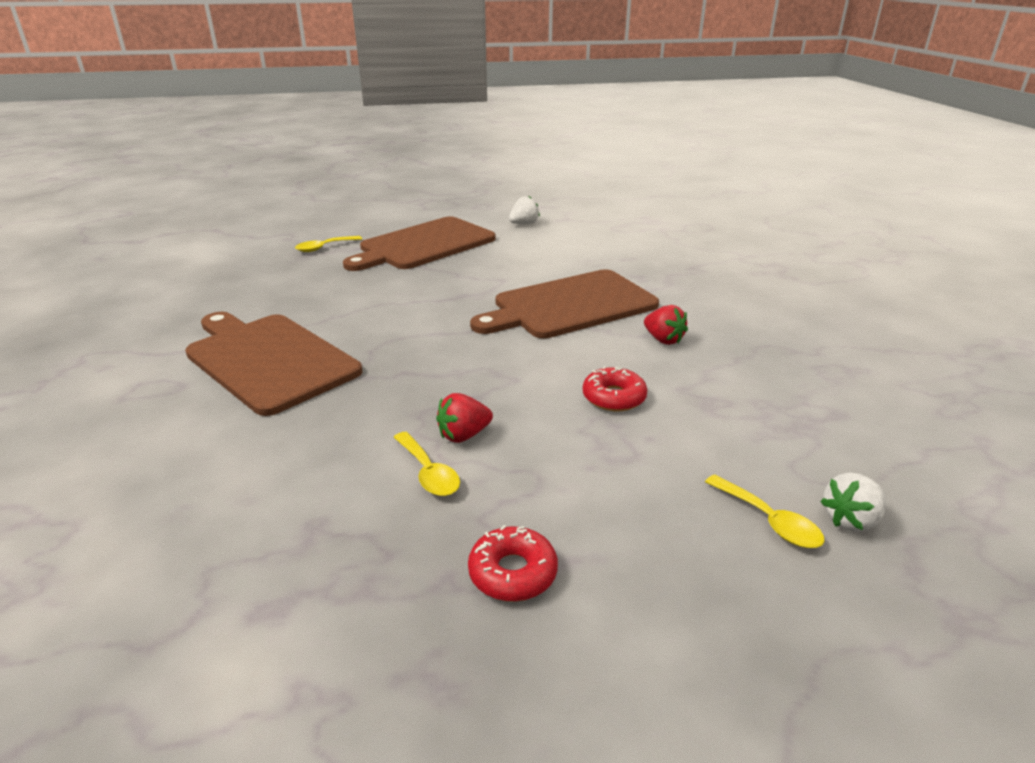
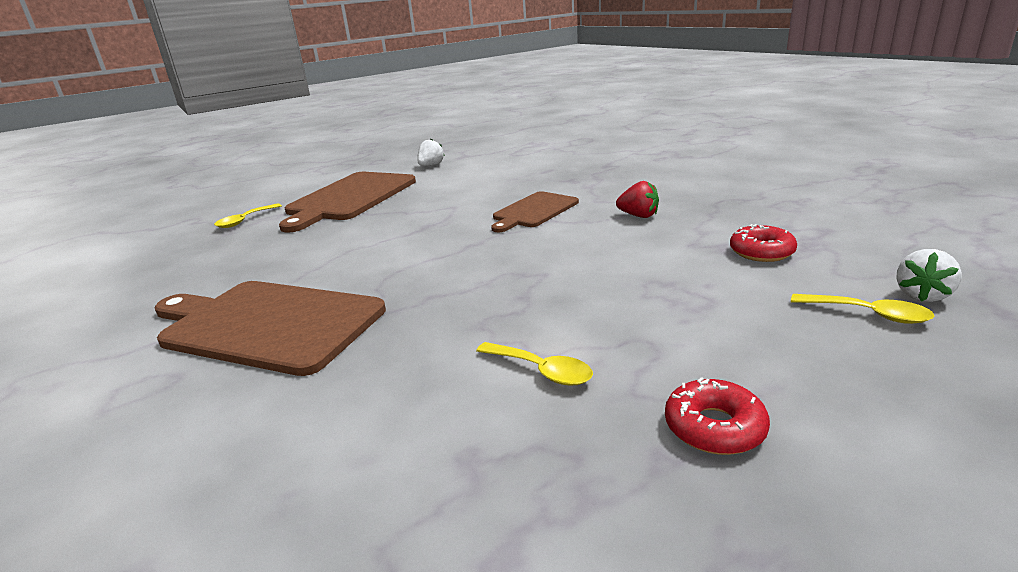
camera: 20 degrees left, 5 degrees down
(463, 435) = (543, 330): red strawberry -> none
(570, 305) = (534, 211): brown cutting board -> brown cutting board, size x0.59
(614, 397) = (645, 264): red donut -> red donut (761, 252)

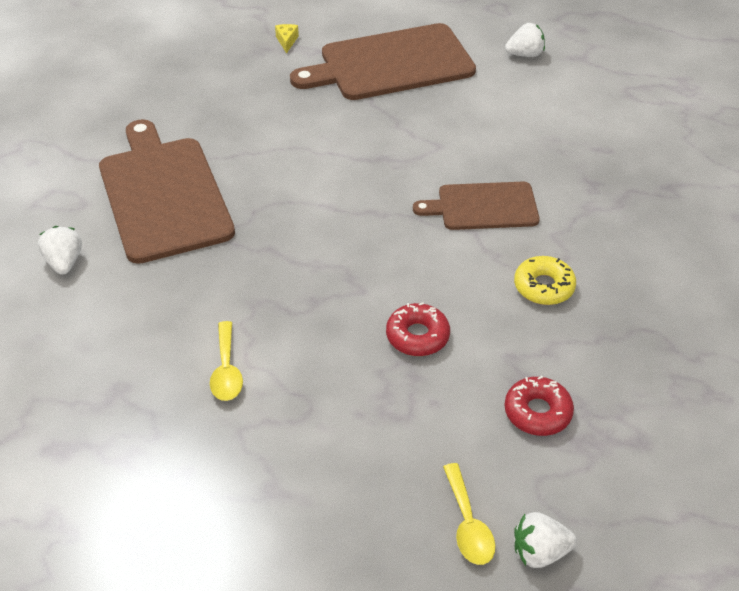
camera: 45 degrees right, 20 degrees up
(222, 422) = (64, 262): none -> white strawberry
(245, 220) = (287, 41): yellow spoon -> yellow cheese
(638, 216) = (543, 287): red strawberry -> yellow donut
(714, 427) = (234, 487): red donut -> red donut (417, 336)

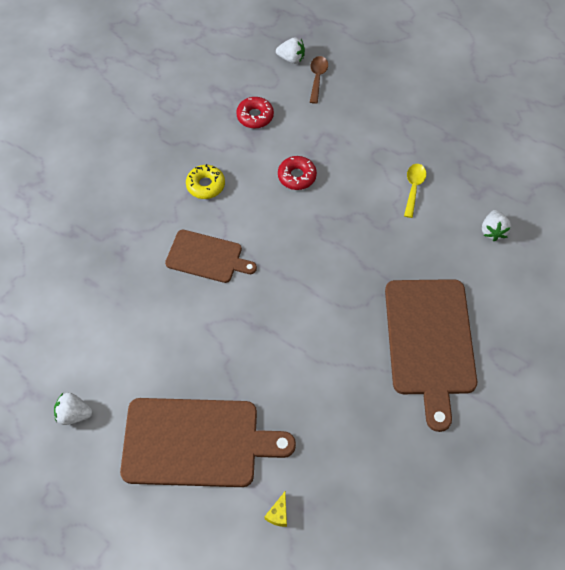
camera: 160 degrees left, 15 degrees up
(64, 262) = (506, 298): white strawberry -> white strawberry (493, 231)
(468, 524) = (317, 78): yellow spoon -> brown spoon

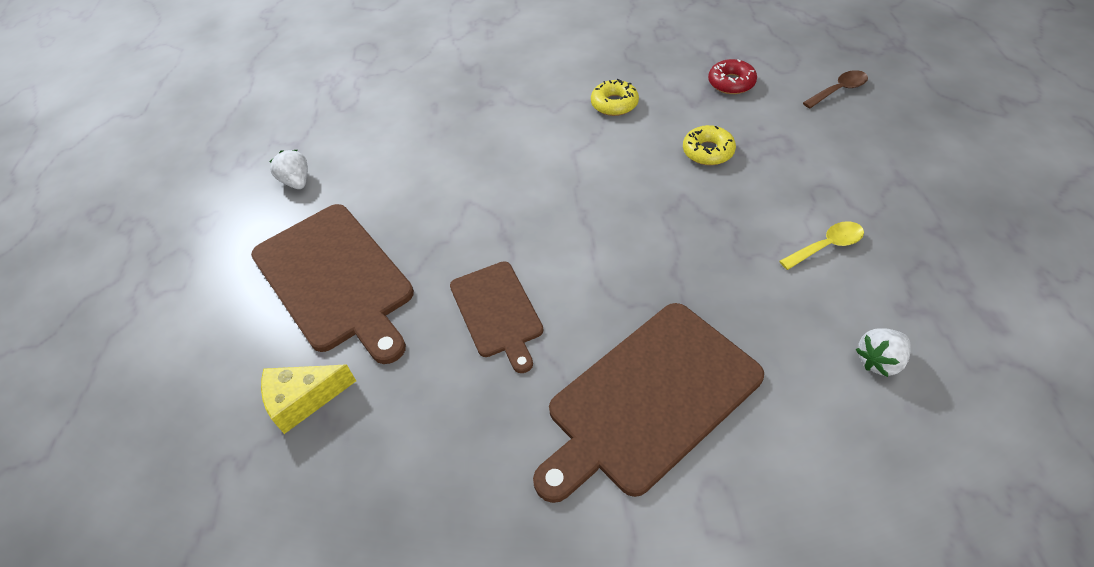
camera: 55 degrees right, 10 degrees down
(207, 257) = (540, 154): brown cutting board -> brown cutting board (497, 312)
(278, 514) = (303, 400): yellow cheese -> yellow cheese, size x1.86
(291, 59) = (830, 61): white strawberry -> none
(297, 176) = (708, 151): red donut -> yellow donut

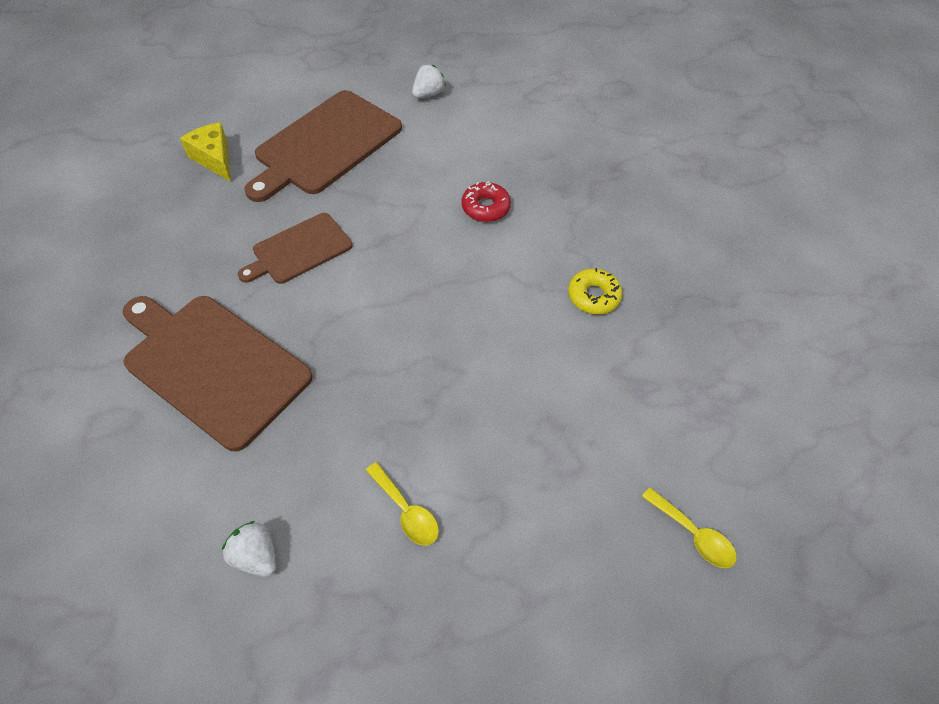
camera: 70 degrees right, 5 degrees up
(708, 151) = (535, 390): yellow donut -> none
(731, 83) = (668, 407): red donut -> red donut (485, 207)
(839, 90) = (693, 534): brown spoon -> yellow spoon

